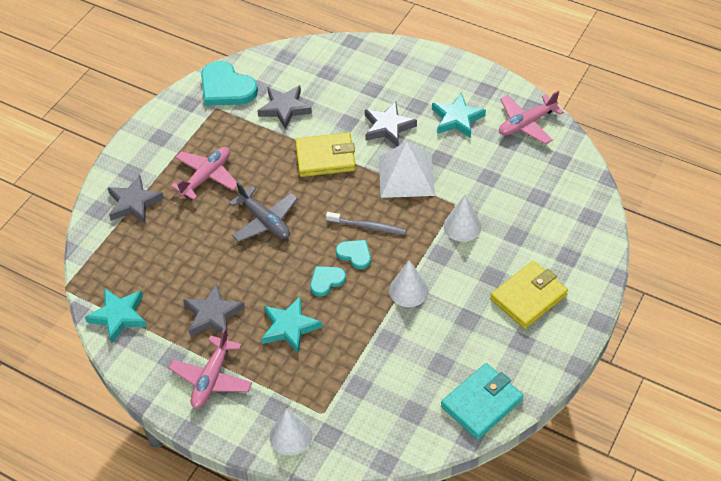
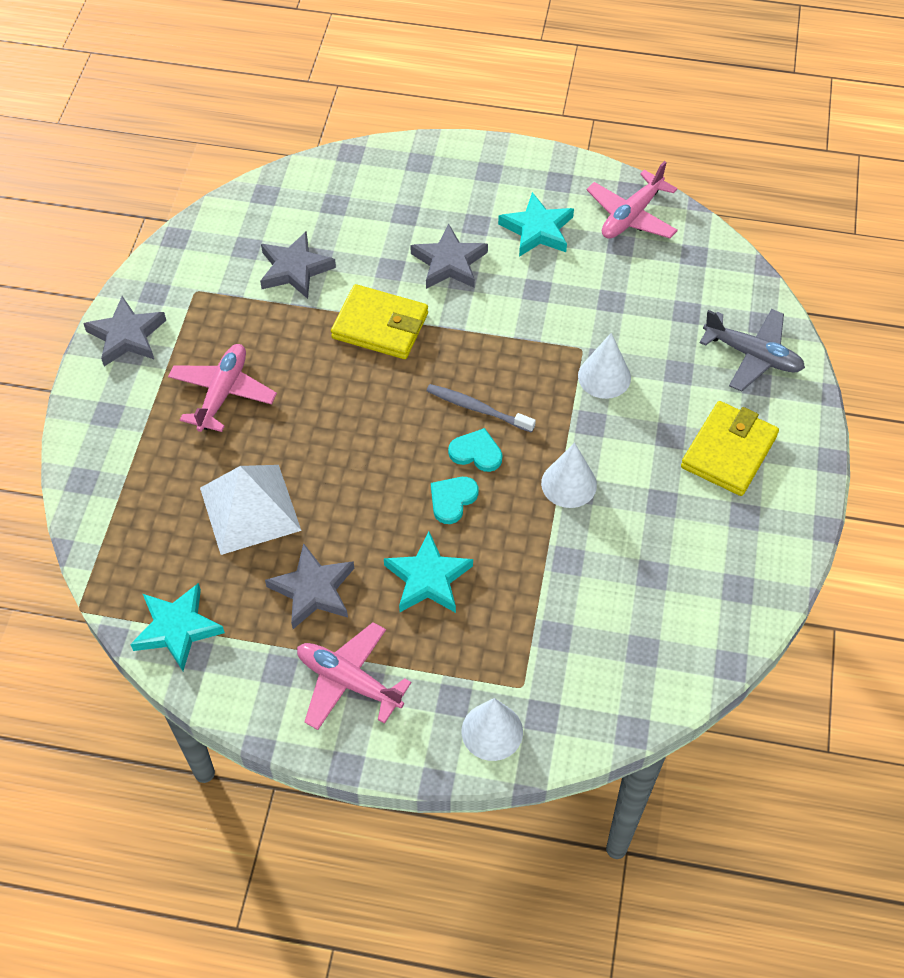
camera: 20 degrees left, 5 degrees up
(134, 203) = (132, 457): grey star -> grey star (127, 336)
(212, 378) = (349, 681): pink plane -> pink plane turned 120 degrees clockwise
(226, 88) = (199, 258): turquoise heart -> none
(264, 221) = (332, 436): grey plane -> grey plane (752, 355)
(325, 157) = (380, 326): yellow wallet -> yellow wallet turned 45 degrees clockwise
(367, 226) = (478, 409): grey toothbrush -> grey toothbrush turned 150 degrees counterclockwise
(406, 175) = (501, 325): white pyramid -> white pyramid (250, 508)
(481, 403) = (726, 612): turquoise wallet -> none

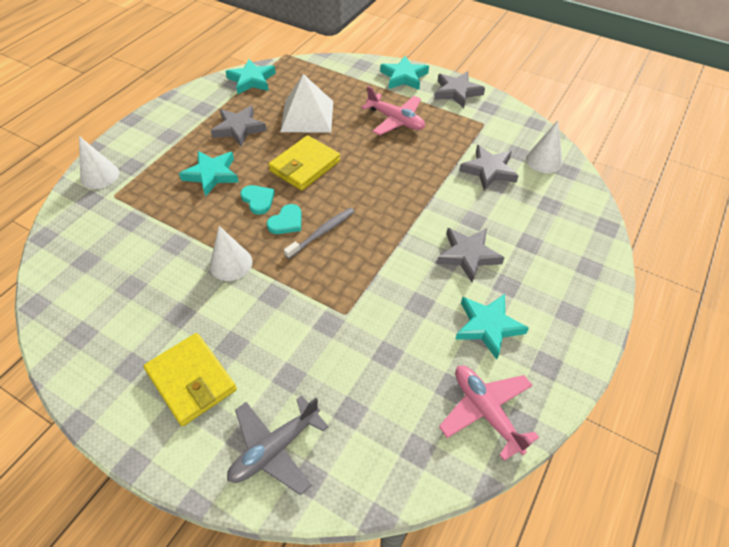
camera: 110 degrees right, 5 degrees down
(104, 412) = (404, 77): none -> turquoise star
(349, 681) = (175, 130): pink plane -> none
(380, 326) = (420, 201): yellow wallet -> yellow wallet (305, 166)
(604, 377) = (311, 319): white cone -> white cone (544, 160)

